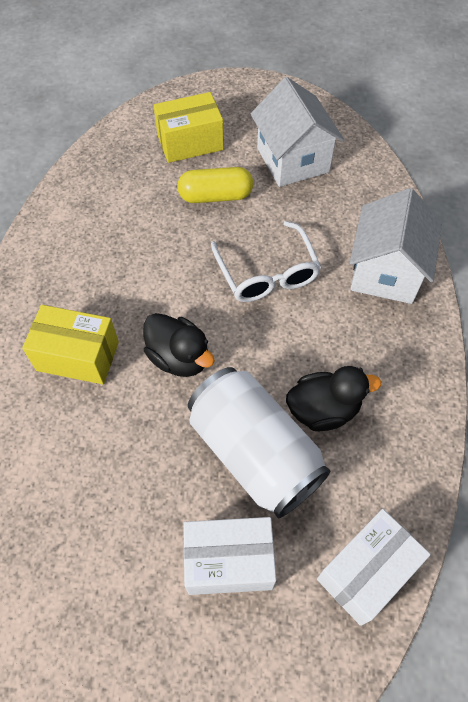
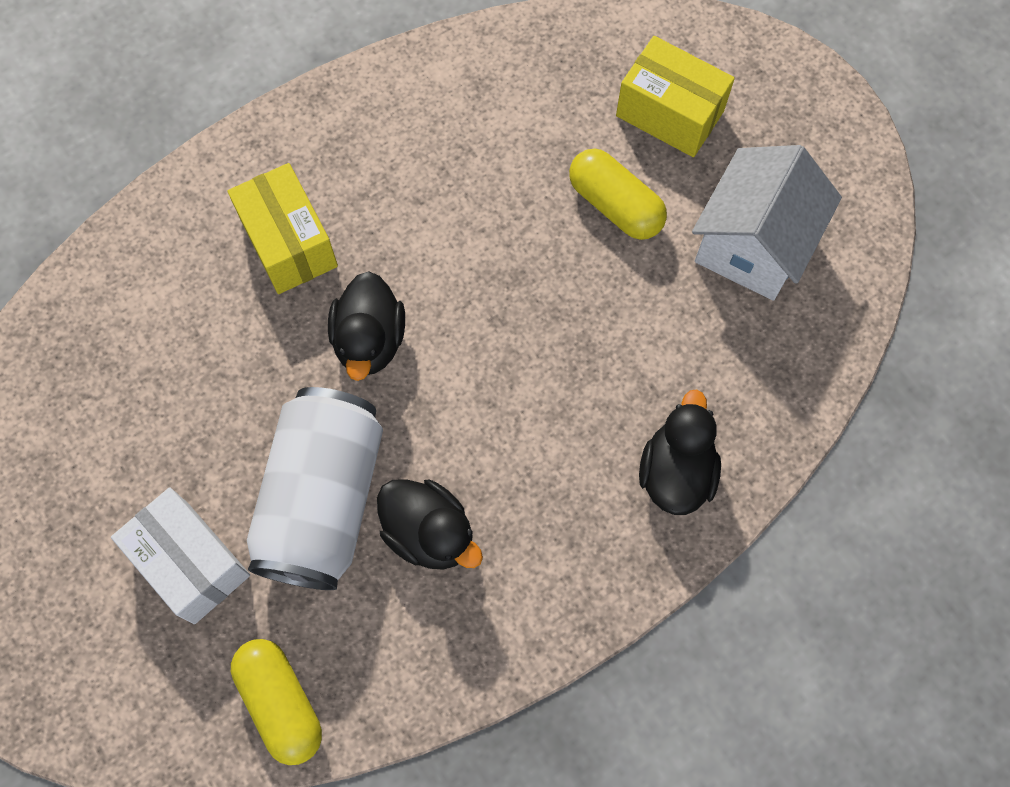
camera: 50 degrees right, 10 degrees up
(267, 274) = (555, 345): white glasses -> none
(366, 572) = (281, 703): white box -> yellow capsule
(385, 271) = (676, 472): white house -> black duck

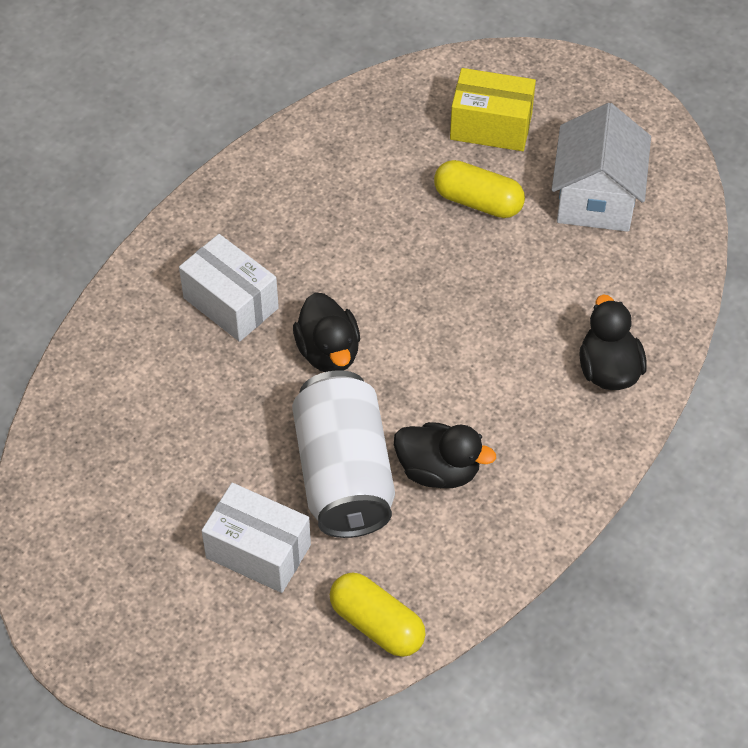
camera: 20 degrees left, 15 degrees down
(289, 243) = (230, 303): yellow box -> white box

